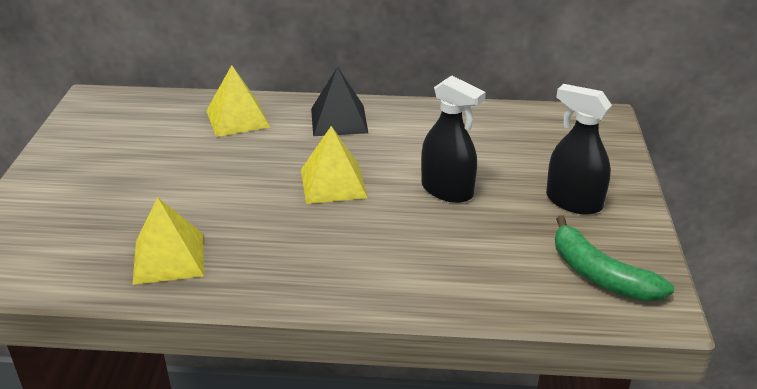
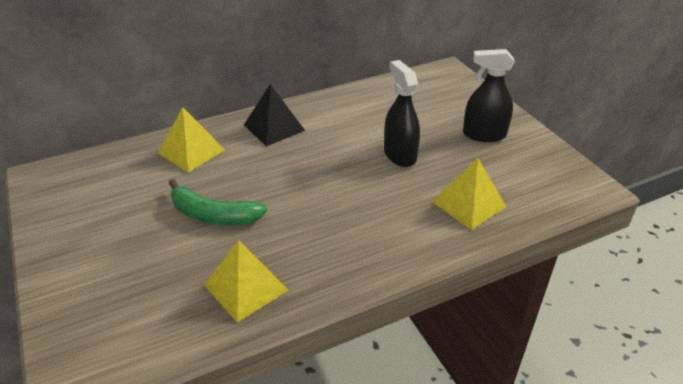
camera: 30 degrees left, 5 degrees up
(333, 183) = (316, 178): yellow pyramid -> yellow pyramid (468, 204)
(447, 190) = (400, 155): black spray bottle -> black spray bottle turned 120 degrees counterclockwise
(600, 275) = (544, 178): green banana -> green banana (213, 215)

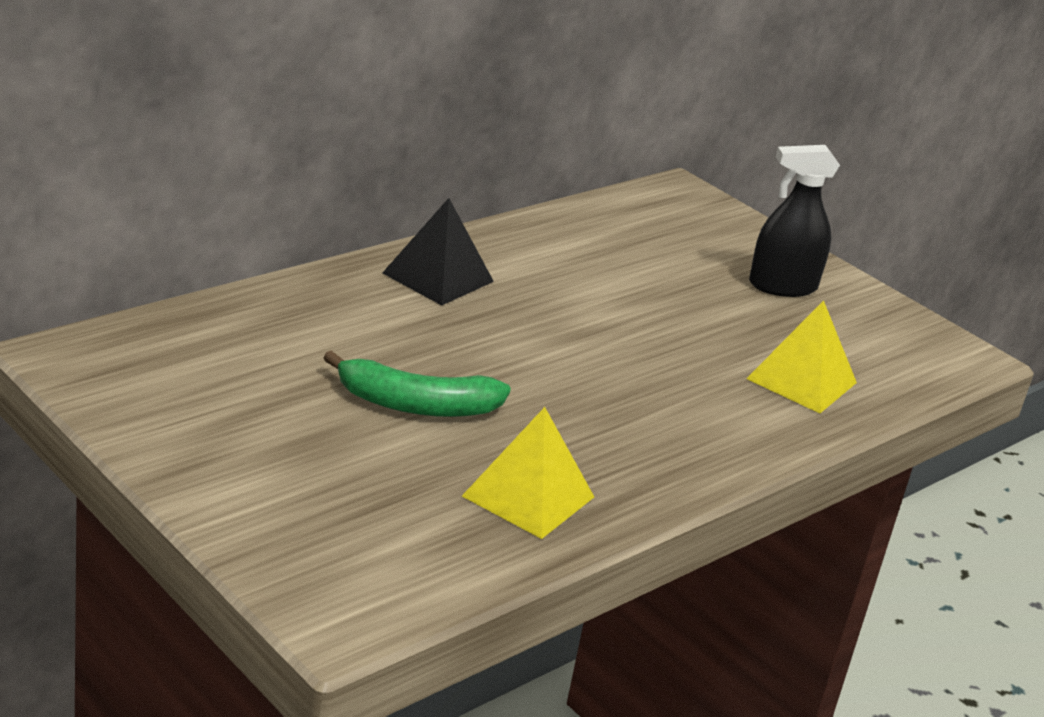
camera: 20 degrees left, 10 degrees down
(191, 151) = (317, 314): yellow pyramid -> none
(400, 155) = (666, 316): black spray bottle -> none

